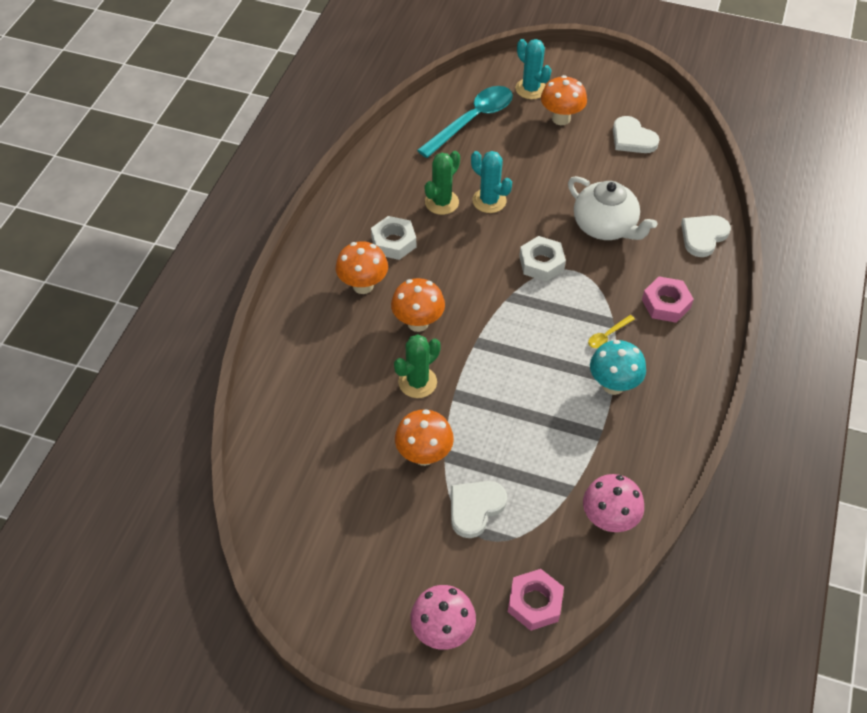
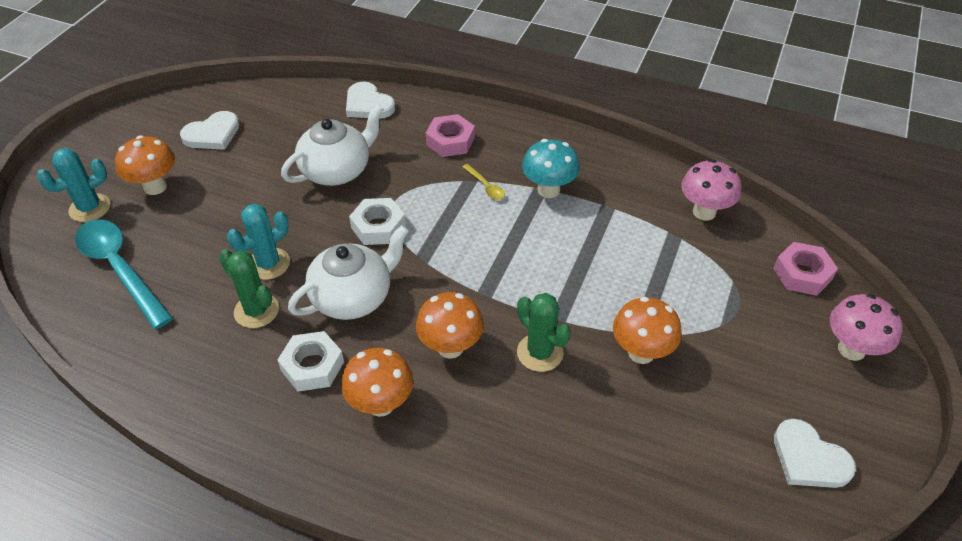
camera: 85 degrees left, 5 degrees down
(461, 257) = (353, 297): none -> white teapot
(475, 508) = (704, 311): white heart -> white heart (809, 458)

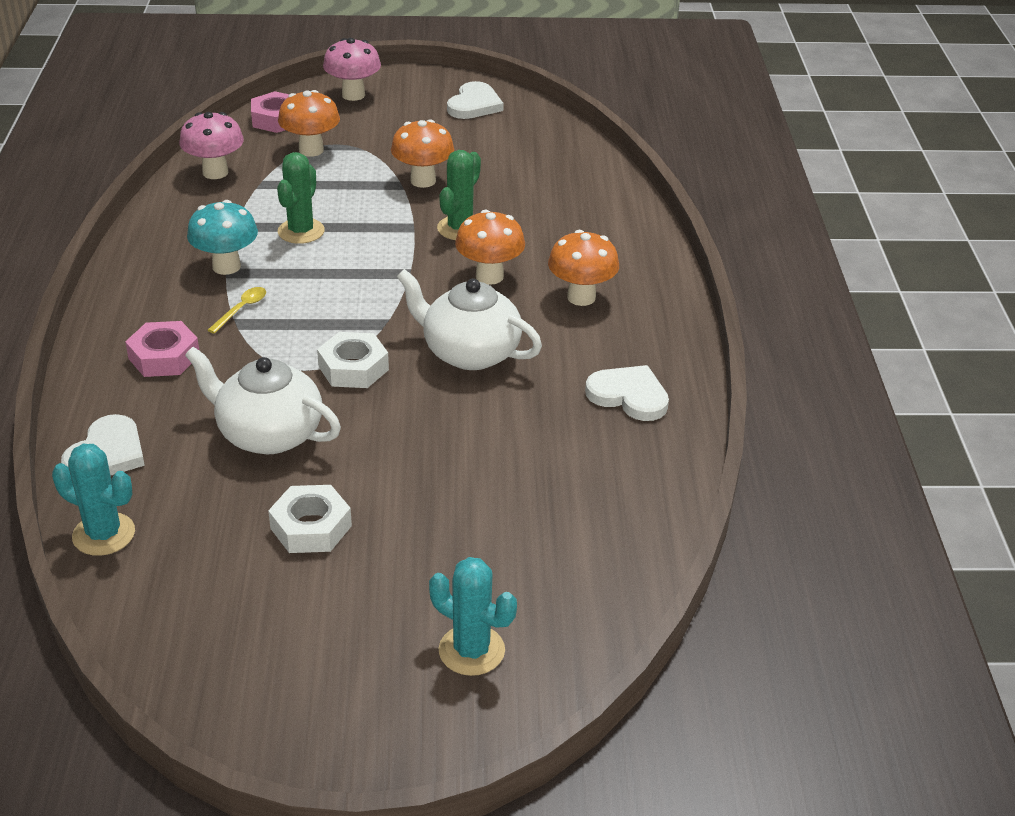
camera: 115 degrees left, 10 degrees down
(120, 269) = (554, 555): turquoise spoon -> none
(155, 187) = (391, 600): orange mushroom -> orange mushroom (311, 150)
(212, 134) = (244, 593): white heart -> white heart (629, 396)
(256, 311) = (534, 413): green cactus -> green cactus (301, 231)
(268, 264) = (463, 431): turquoise cactus -> turquoise cactus (104, 534)
(312, 366) = (573, 350): white nut -> white nut (311, 527)

